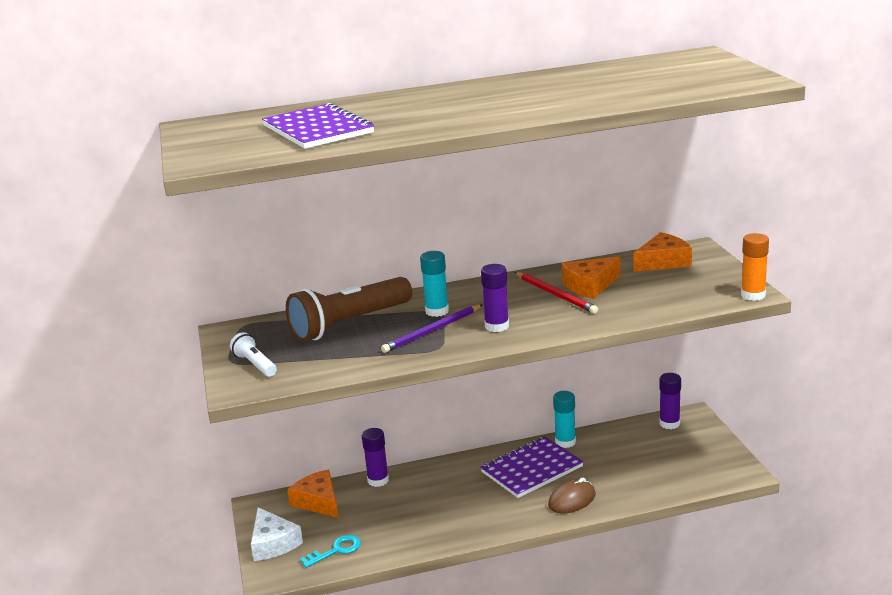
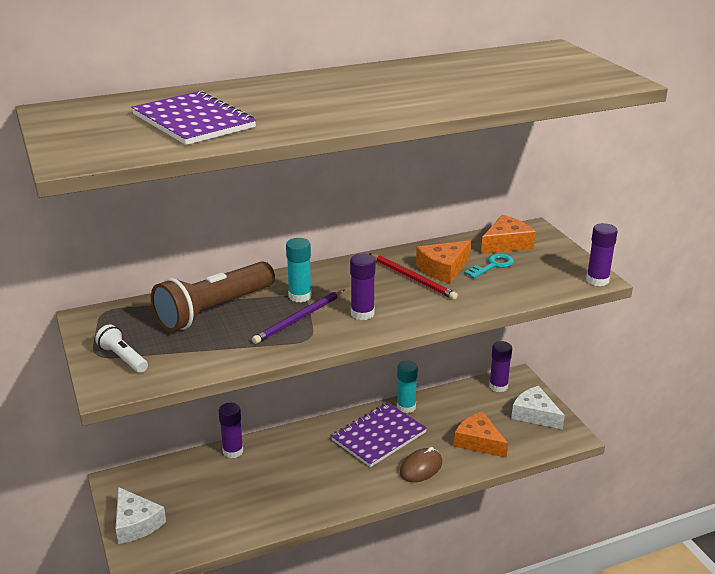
camera: 10 degrees left, 5 degrees up
(318, 501) = (176, 475): orange cheese -> orange cheese (478, 442)
(336, 550) = (200, 529): turquoise key -> turquoise key (493, 265)
(705, 451) = (535, 414): none -> white cheese
(753, 295) = (597, 280): orange glue stick -> purple glue stick

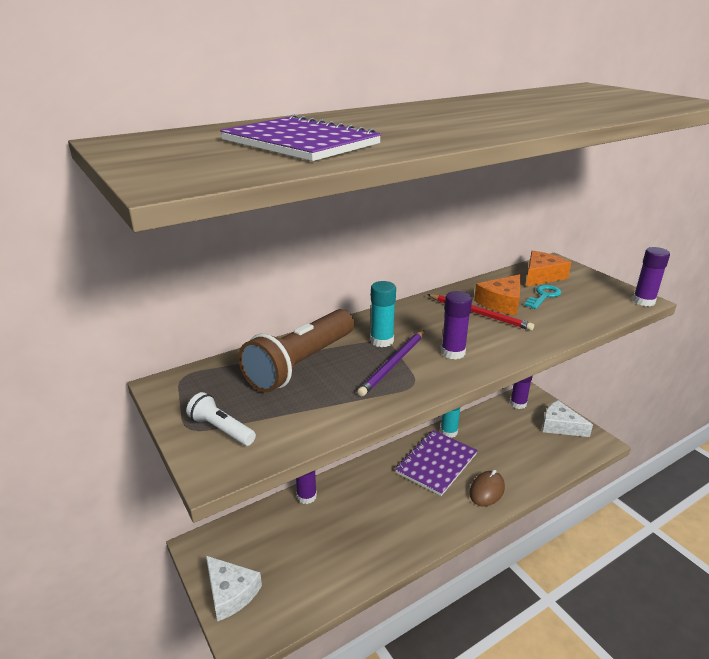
camera: 10 degrees left, 0 degrees up
(478, 442) = (525, 457): orange cheese -> none

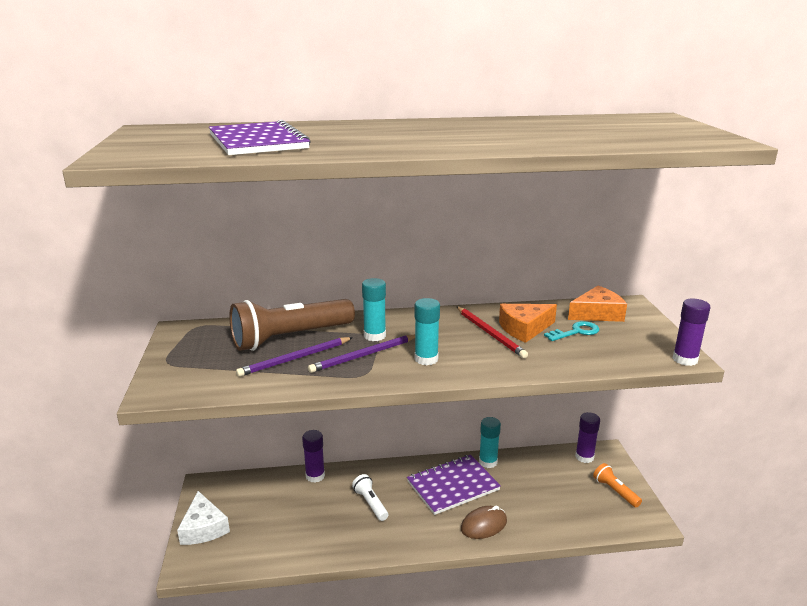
camera: 25 degrees right, 5 degrees down
(221, 429) = (186, 368): white flashlight -> white flashlight (370, 503)
(330, 385) = (295, 359): none -> purple pencil
(453, 352) = (426, 359): purple glue stick -> turquoise glue stick
(560, 426) = (615, 491): white cheese -> orange flashlight

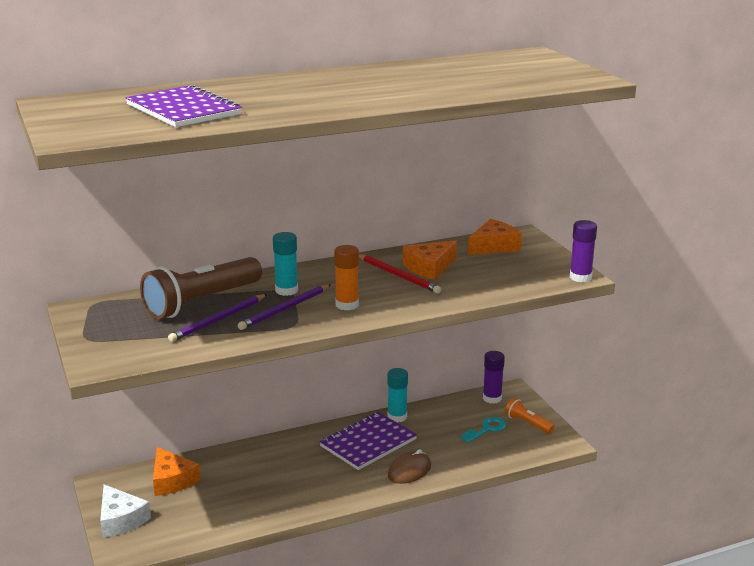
camera: 15 degrees left, 0 degrees up
(264, 494) = (172, 480): none -> orange cheese
(315, 476) = (220, 456): purple glue stick -> none
(370, 503) = (289, 471): white flashlight -> none
(426, 359) = (347, 305): turquoise glue stick -> orange glue stick
(576, 332) = (478, 265): turquoise key -> turquoise key (486, 429)

